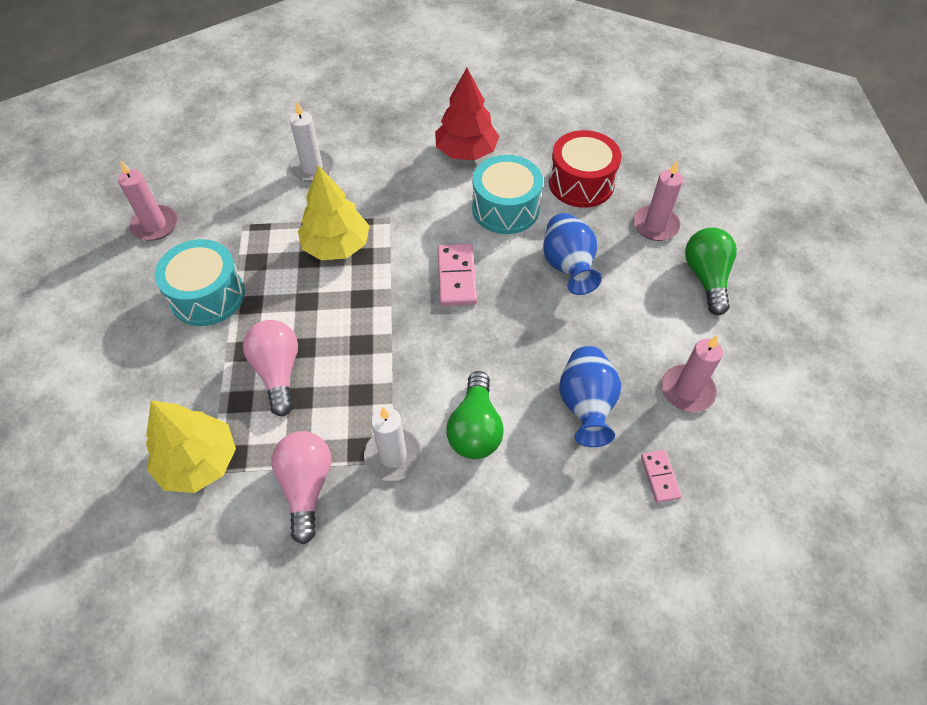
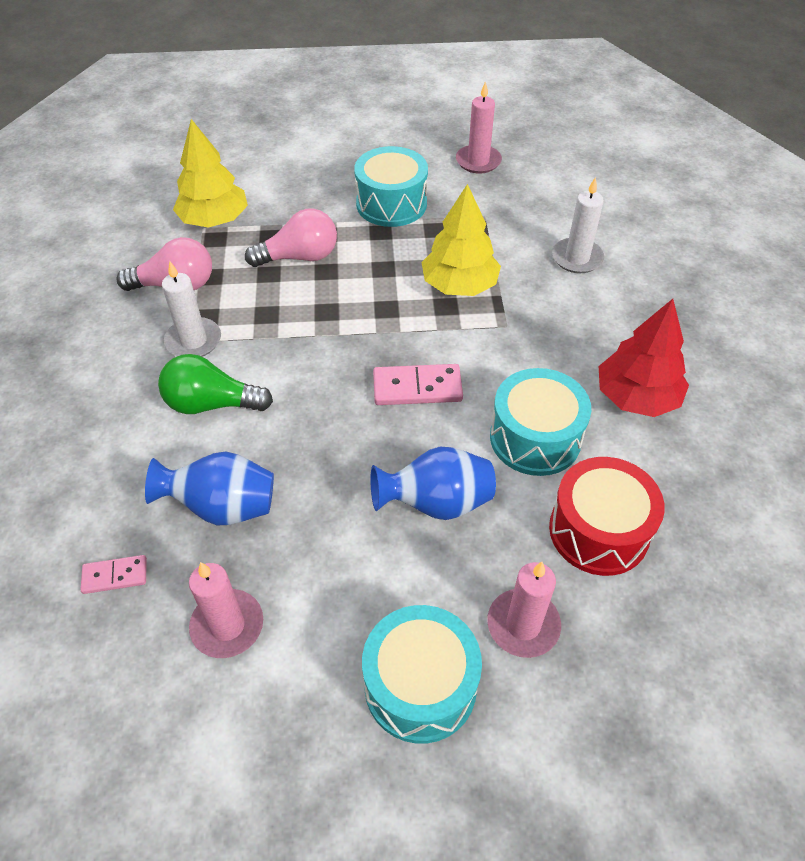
camera: 90 degrees right, 5 degrees down
(706, 277) = (420, 685): green light bulb -> turquoise drum

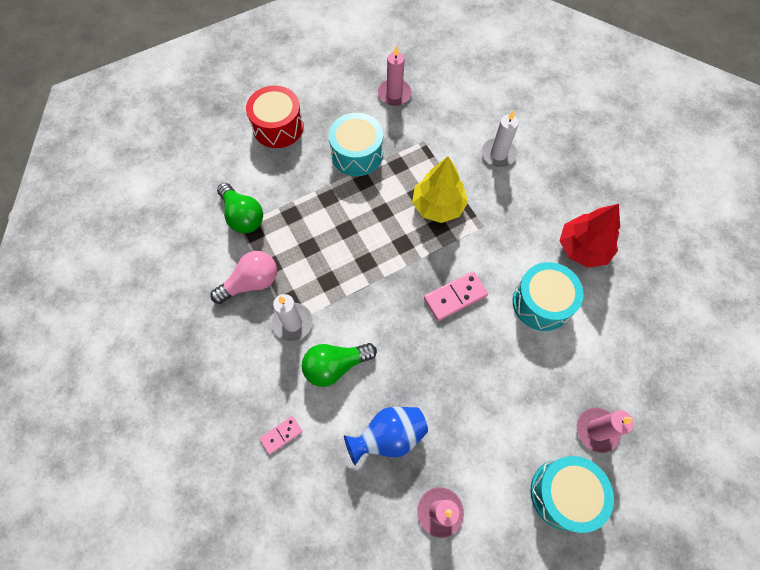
camera: 25 degrees left, 15 degrees up
(115, 576) = (354, 514): pink domino -> pink domino (281, 435)
(214, 220) = (243, 216): yellow tree -> green light bulb
(299, 257) = (321, 224): pink light bulb -> none
(436, 503) = (510, 374): blue vase -> none
(598, 531) = (606, 350): red drum -> red drum (278, 127)

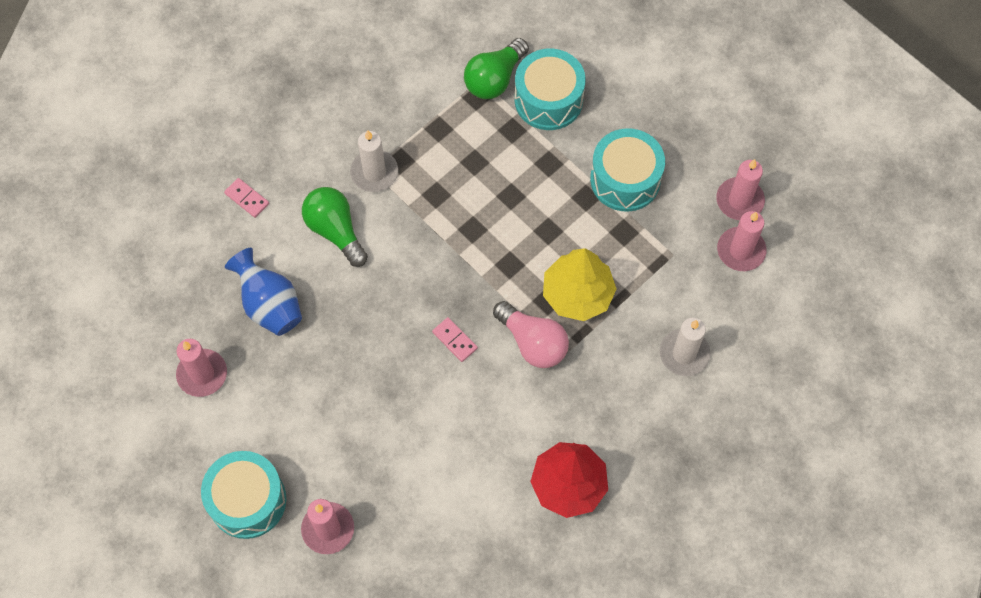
camera: 75 degrees right, 0 degrees up
(251, 283) = (411, 115): pink light bulb -> pink light bulb (533, 342)
(278, 127) = (636, 77): red drum -> none
(431, 103) = (741, 250): none -> pink candle
(455, 297) = (454, 340): pink domino -> pink domino, size x0.60
(541, 303) = (474, 443): turquoise drum -> turquoise drum (548, 100)

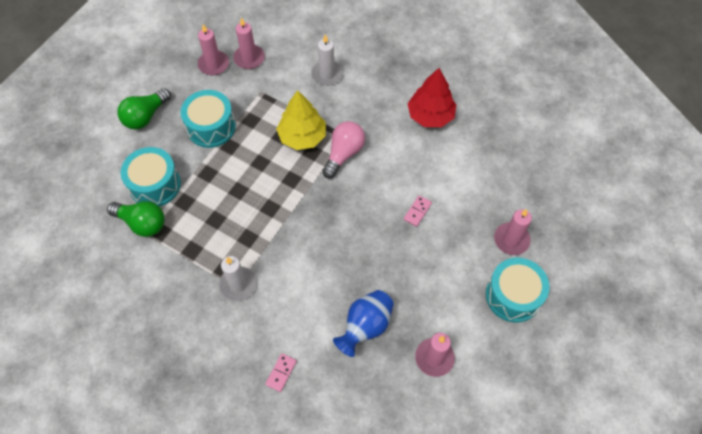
camera: 105 degrees left, 5 degrees down
(335, 230) = (293, 298): green light bulb -> green light bulb (145, 116)
(454, 340) = (356, 199): pink domino -> pink domino (417, 211)

